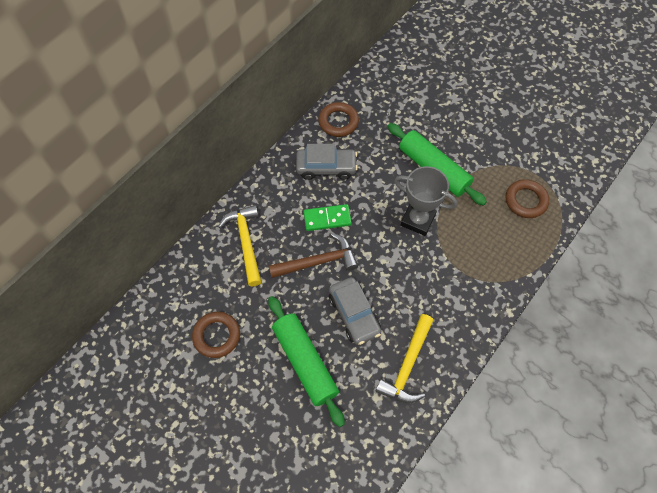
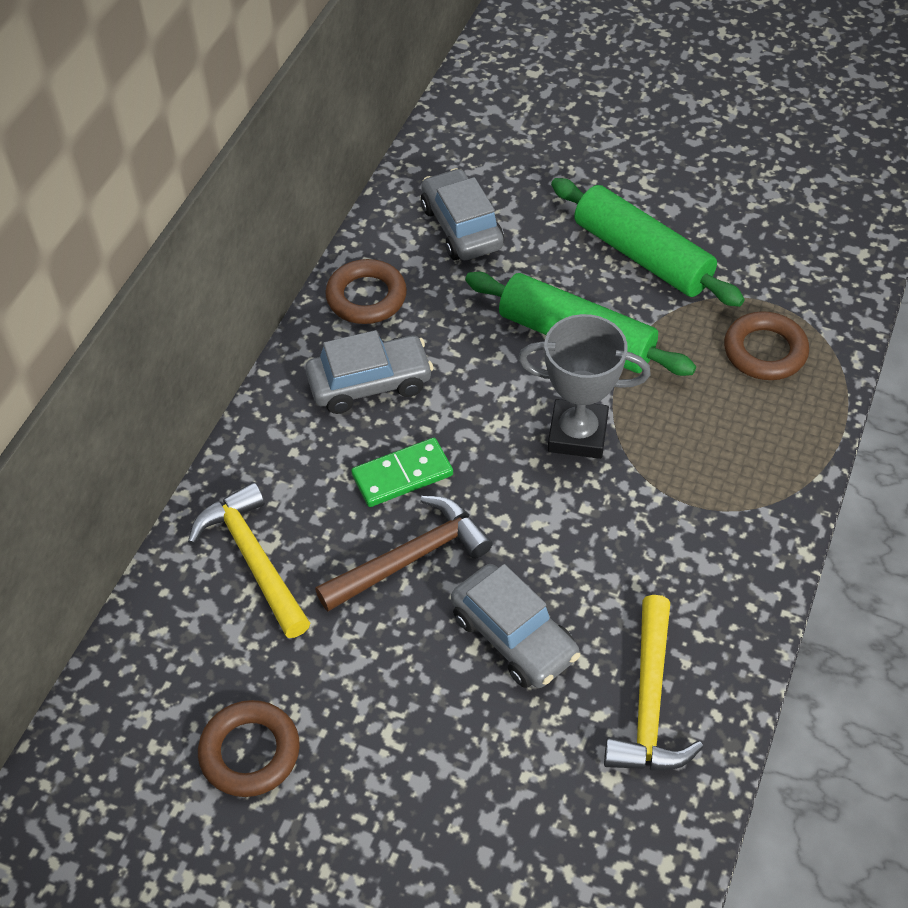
camera: 15 degrees left, 10 degrees down
(305, 362) = (446, 753): green rolling pin -> green rolling pin (642, 256)
(396, 96) = (461, 227): none -> grey car

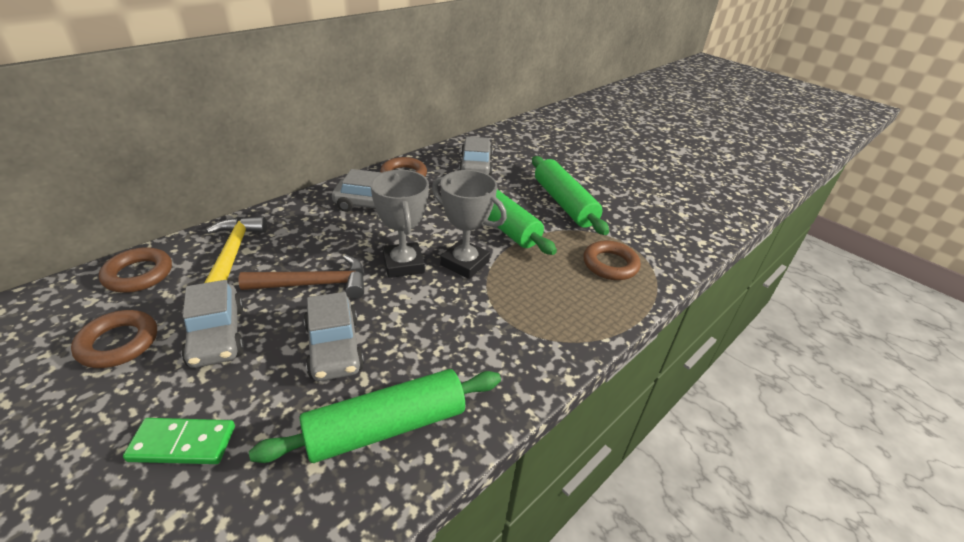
camera: 20 degrees right, 15 degrees down
(161, 651) = (138, 274): none -> brown ring
(359, 686) = (217, 335): none -> grey car
(402, 475) = (349, 246): green domino -> green domino (183, 443)
(499, 473) = (403, 264): none -> grey trophy
(649, 703) = (386, 427): yellow hammer -> green rolling pin

